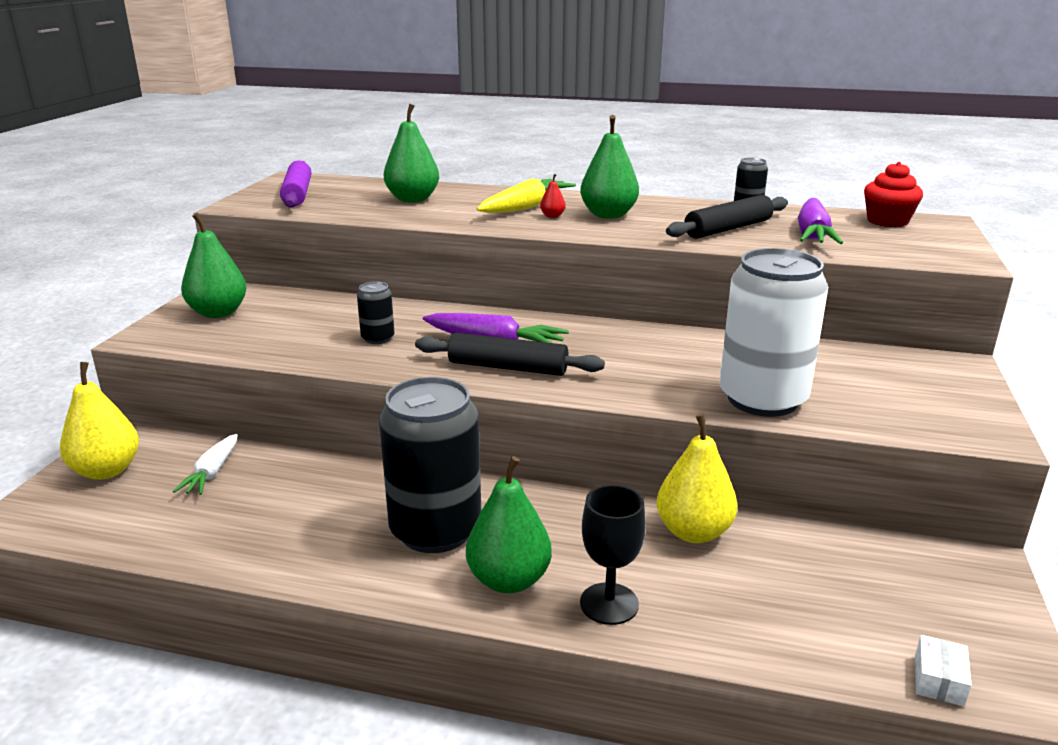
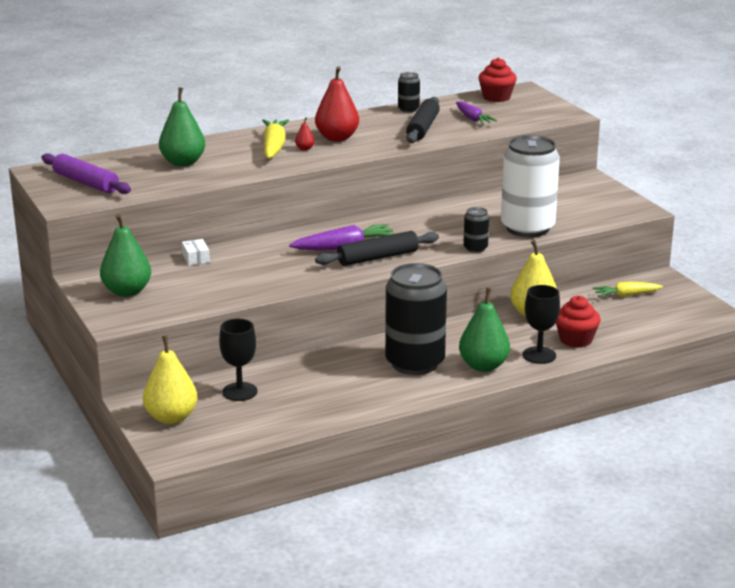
camera: 40 degrees left, 0 degrees up
(212, 473) = (240, 392): white carrot -> black goblet
(378, 338) = (270, 269): black can -> black can (475, 248)
(608, 215) = (337, 138): green pear -> red pear
(700, 605) = (576, 340): none -> red cupcake
(812, 234) = (472, 119): purple carrot -> purple carrot, size x0.66
(881, 567) = (626, 295): none -> yellow carrot
(938, 680) = (689, 326): white box -> white box (196, 258)

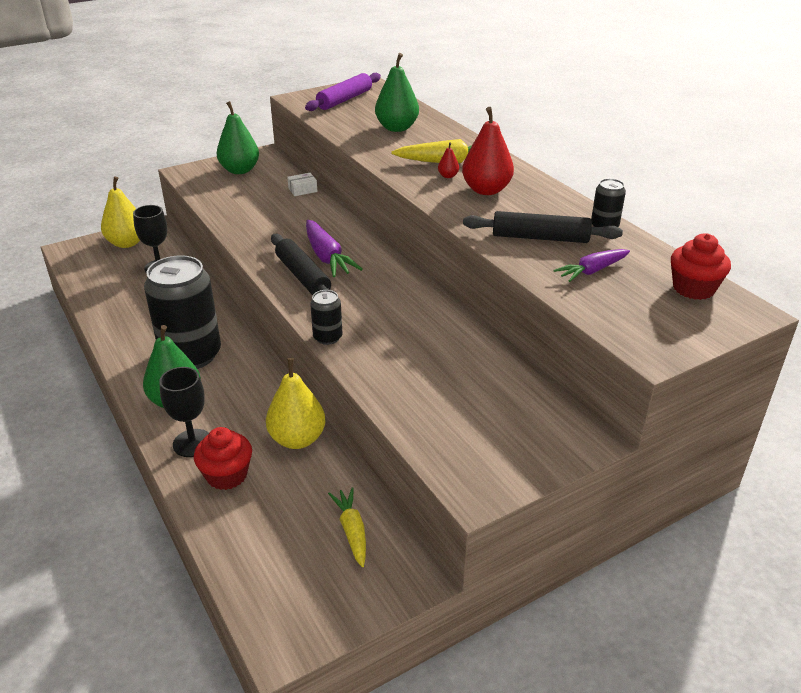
camera: 85 degrees right, 10 degrees up
(527, 228) = (392, 377): white can -> none

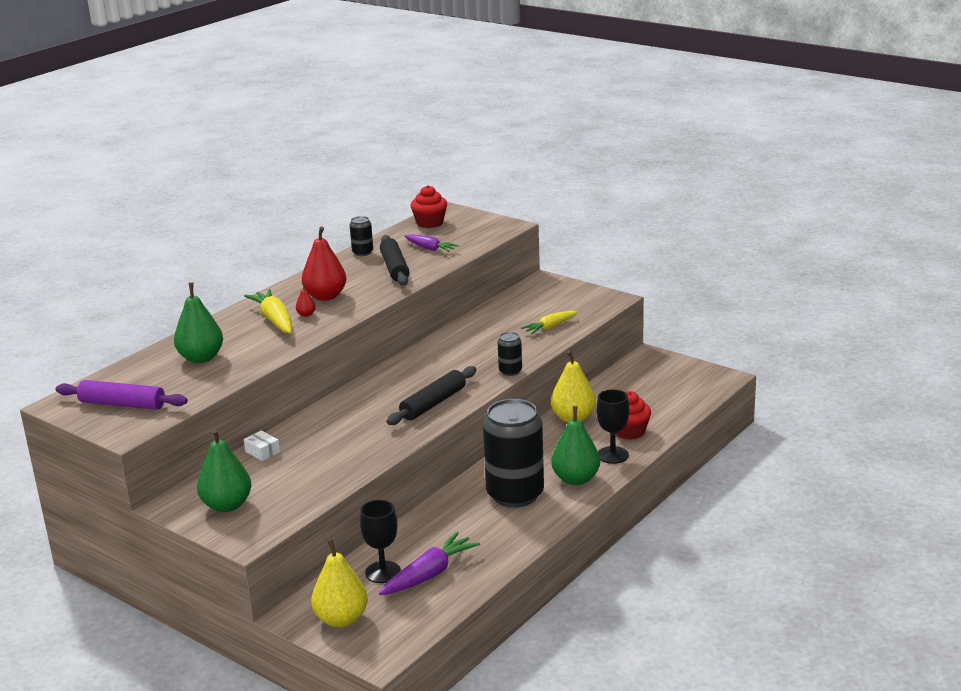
camera: 110 degrees left, 10 degrees down
(327, 257) = (394, 402): purple carrot -> purple carrot (429, 574)
(352, 531) = (633, 379): yellow carrot -> yellow carrot (550, 327)

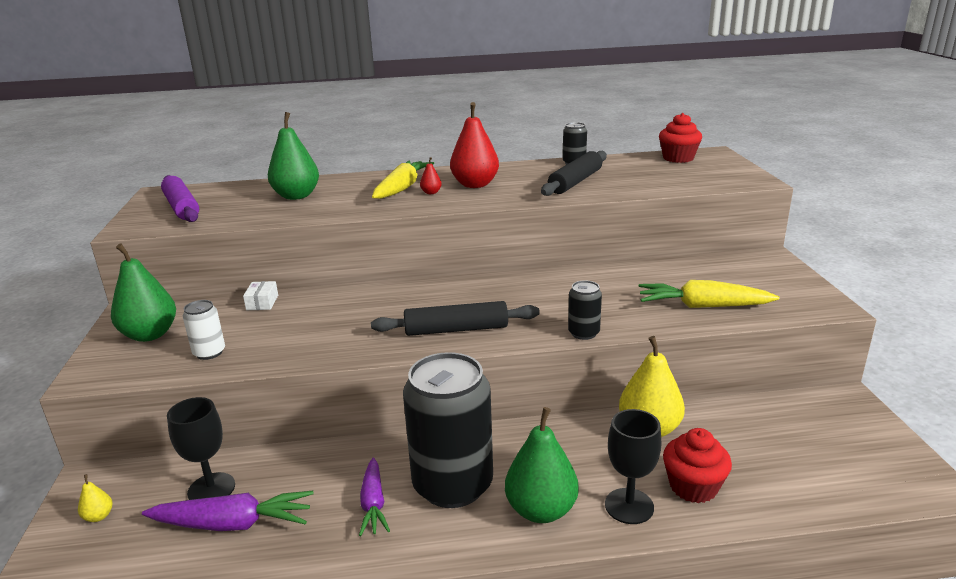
camera: 45 degrees right, 0 degrees up
(300, 490) = (209, 353): none -> white can
(341, 619) = (99, 516): yellow pear -> yellow pear, size x0.43
(430, 248) = (638, 177): purple carrot -> purple carrot (373, 504)
(550, 327) = (702, 306): yellow carrot -> yellow carrot, size x1.51

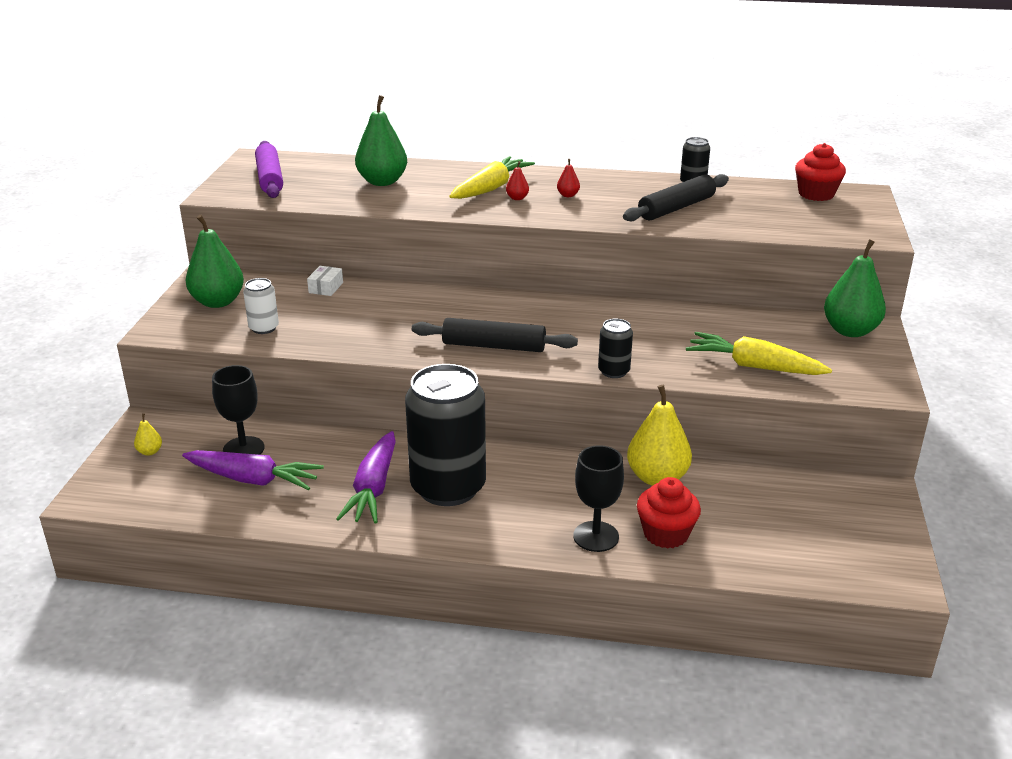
camera: 15 degrees right, 5 degrees up
(373, 504) = (373, 488): purple carrot -> purple carrot, size x1.51
(475, 185) = (568, 195): red pear -> red pear, size x0.43
(541, 510) = (515, 523): green pear -> green pear (850, 331)

